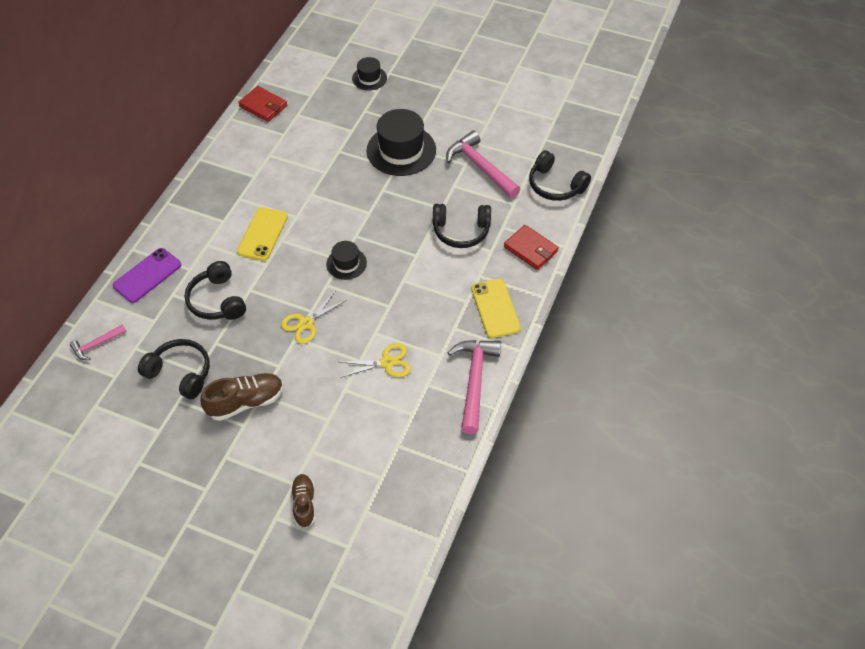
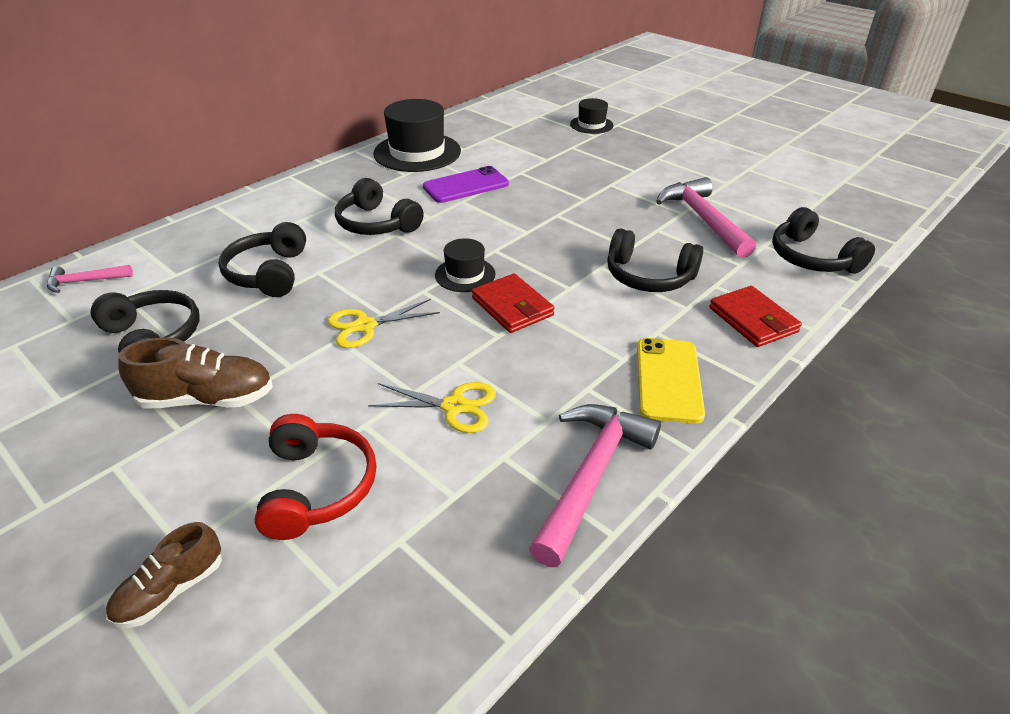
camera: 20 degrees right, 15 degrees down
(147, 275) = (209, 231): purple phone -> purple phone (466, 185)
(263, 106) = (456, 125): red wallet -> red wallet (512, 307)
(263, 234) = (376, 224): yellow phone -> black headphones
(304, 504) = (171, 590): brown shoe -> brown shoe turned 150 degrees counterclockwise
(341, 432) = (317, 487): none -> red headphones
(401, 150) = (600, 185): black hat -> black hat (417, 152)

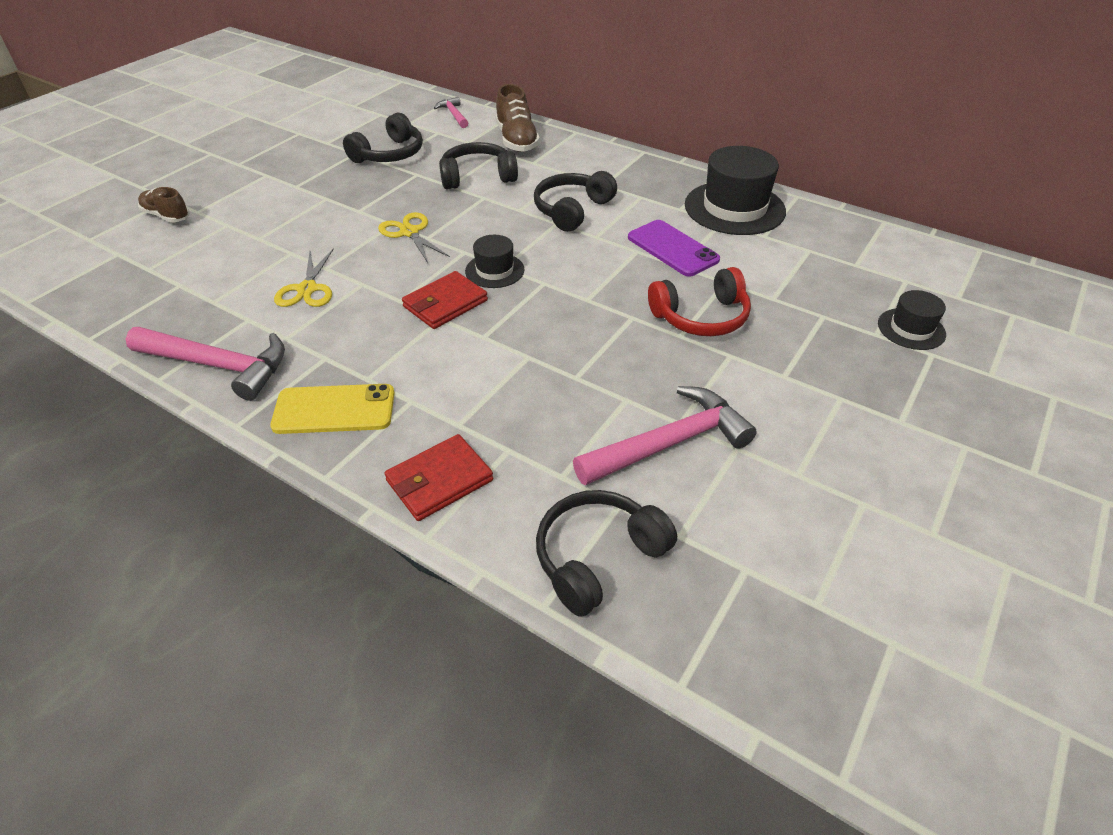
camera: 80 degrees right, 5 degrees up
(207, 399) = (324, 188): brown shoe -> brown shoe (516, 140)
(317, 487) = (233, 245): red headphones -> red headphones (701, 317)
(648, 276) = (516, 393): black headphones -> none

